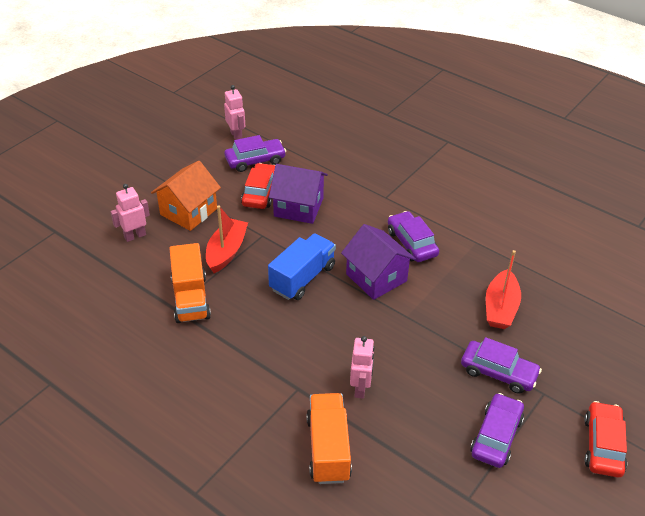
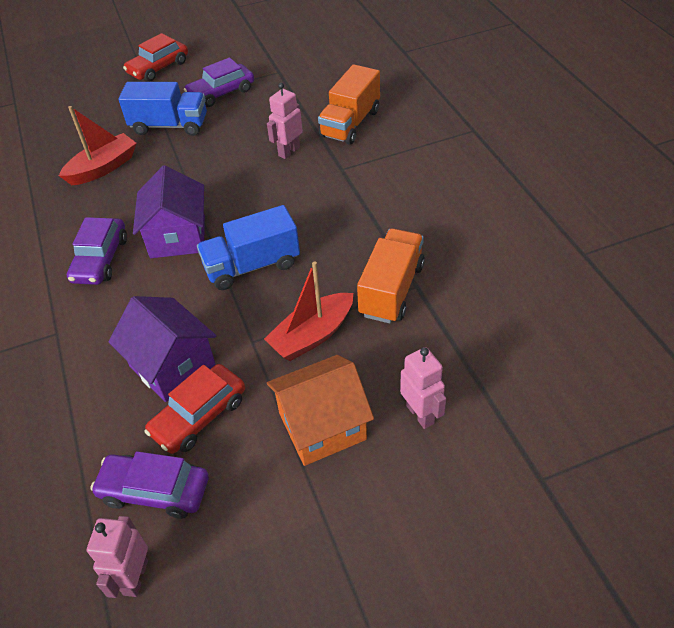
camera: 145 degrees left, 5 degrees up
(135, 236) = (420, 414): pink robot -> pink robot turned 120 degrees counterclockwise
(498, 372) = (169, 126): purple car -> blue truck

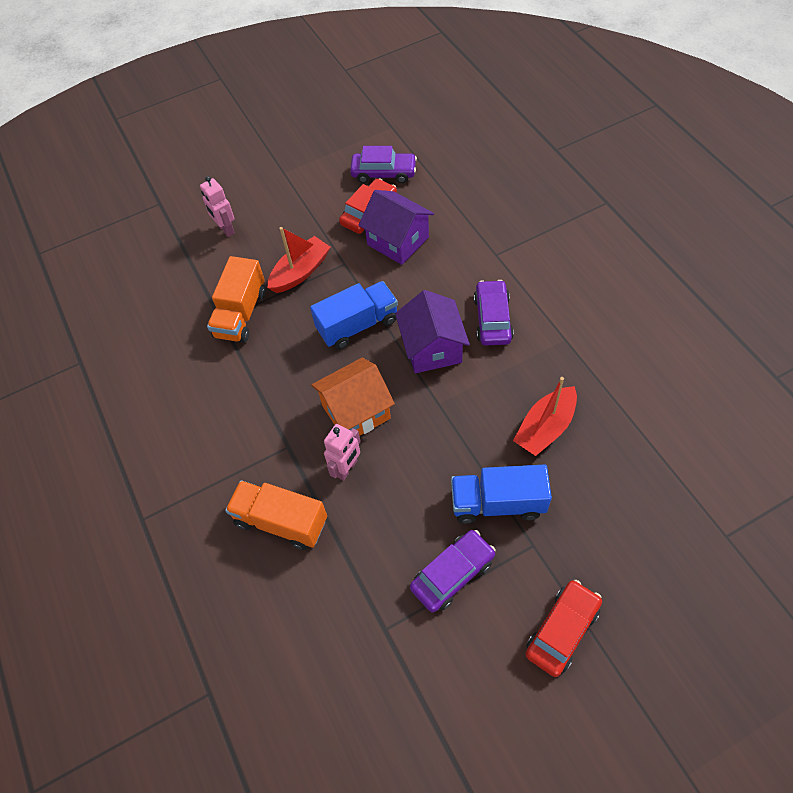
camera: 175 degrees right, 10 degrees up
(135, 577) = (380, 138): pink robot -> none
(322, 426) = (288, 216): orange house -> orange house (356, 412)
(350, 123) = (281, 521): orange truck -> orange truck turned 90 degrees counterclockwise

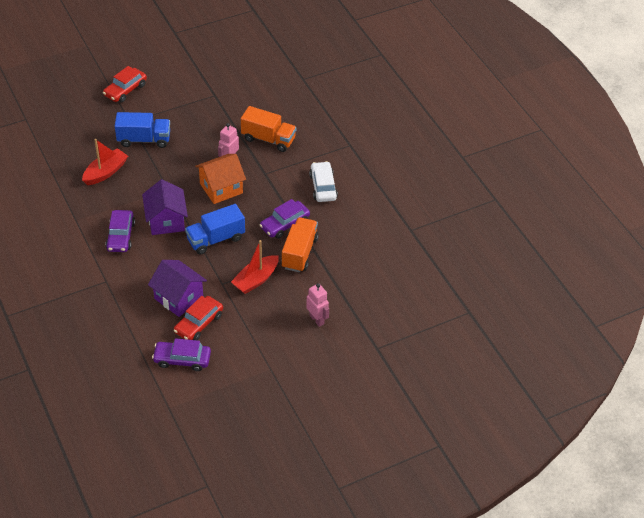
camera: 175 degrees right, 10 degrees down
(197, 428) = (323, 187): none -> white car
(452, 574) = (175, 113): purple car -> purple car (284, 224)

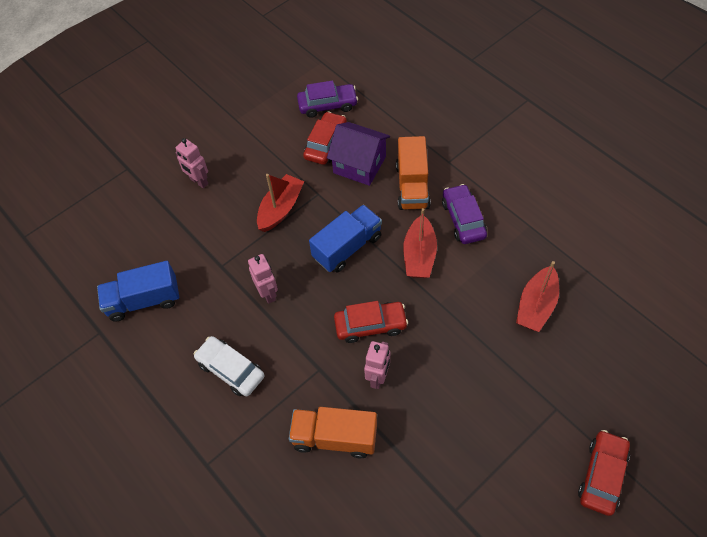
camera: 170 degrees right, 10 degrees up
(144, 139) = (516, 379): blue truck -> blue truck (144, 300)
(166, 221) = (419, 255): purple house -> red boat
(221, 188) = (370, 325): orange house -> red car
(284, 224) = (268, 293): purple car -> pink robot
(299, 253) = (238, 257): orange truck -> orange truck (412, 186)
(323, 187) = (231, 370): white car -> white car turned 150 degrees clockwise

